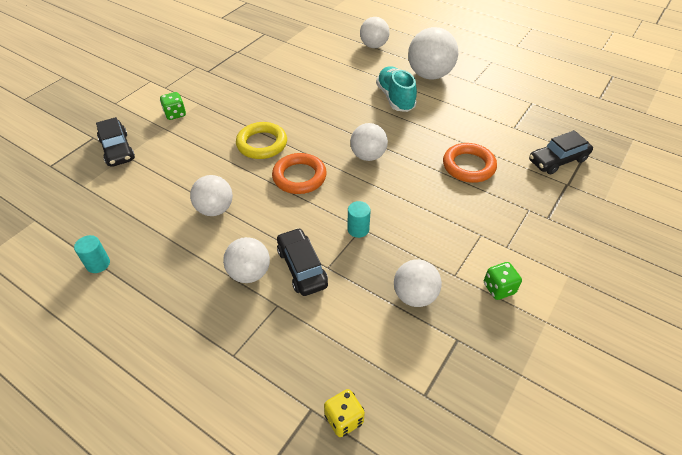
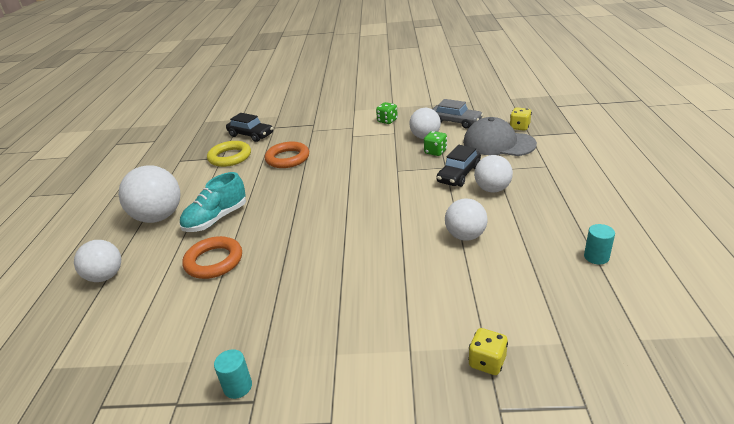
camera: 120 degrees left, 15 degrees down
(117, 149) = (487, 362): black car -> yellow dice
(175, 114) = (376, 360): green dice -> green dice (435, 152)
(262, 144) = (359, 258): yellow ring -> yellow ring (230, 157)
(299, 177) = (378, 216): orange ring -> orange ring (214, 261)
(327, 355) = (498, 143): none -> grey cap
(358, 229) = (400, 171): turquoise cylinder -> turquoise cylinder (238, 386)
(368, 156) = (317, 198): white ball -> none
(430, 357) = (455, 122): none -> grey car

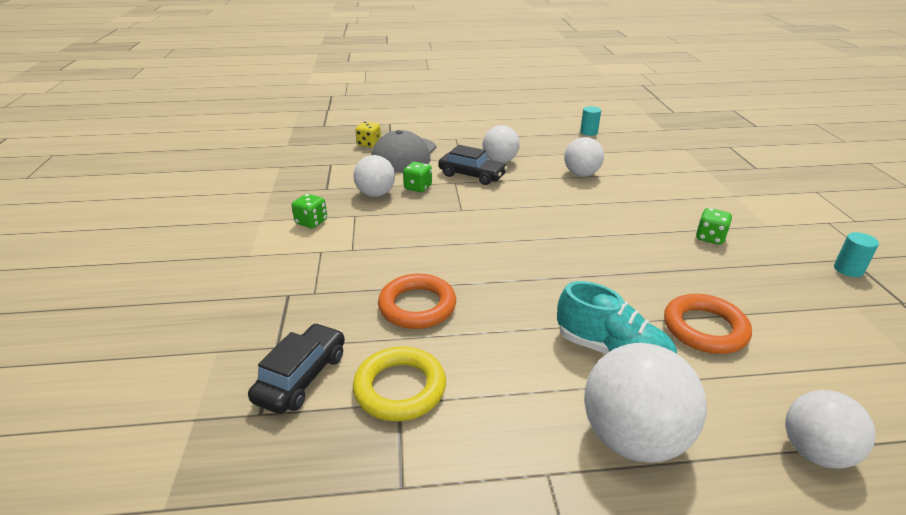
camera: 100 degrees left, 0 degrees up
(323, 298) = (710, 238): none -> green dice
(455, 122) = (339, 176): grey car -> none
(487, 362) = (721, 170): yellow dice -> none

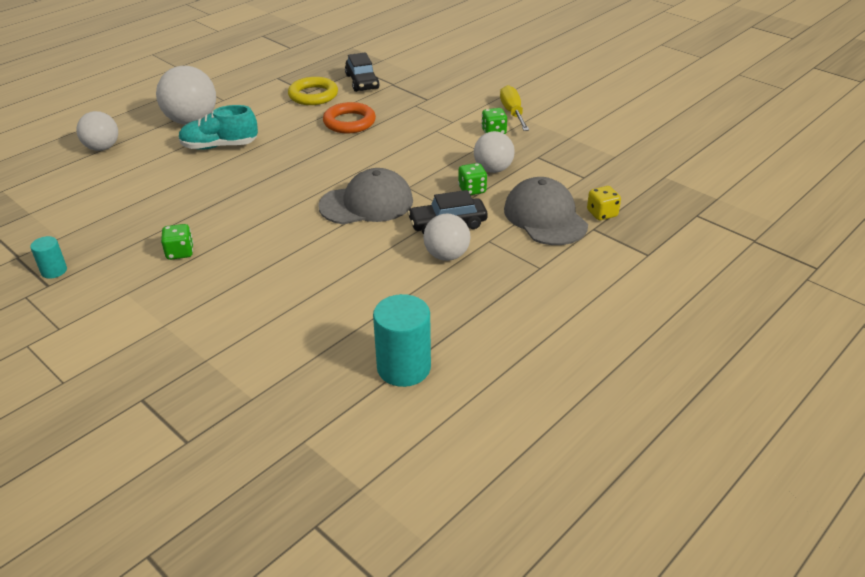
camera: 140 degrees right, 5 degrees up
(256, 232) = (513, 113): none -> yellow screwdriver
(511, 211) = (366, 203): none -> grey cap
(581, 174) = (346, 278): white ball -> none
(588, 132) = (404, 368): turquoise cylinder -> turquoise cylinder, size x1.88
(704, 328) = (168, 179): orange ring -> none

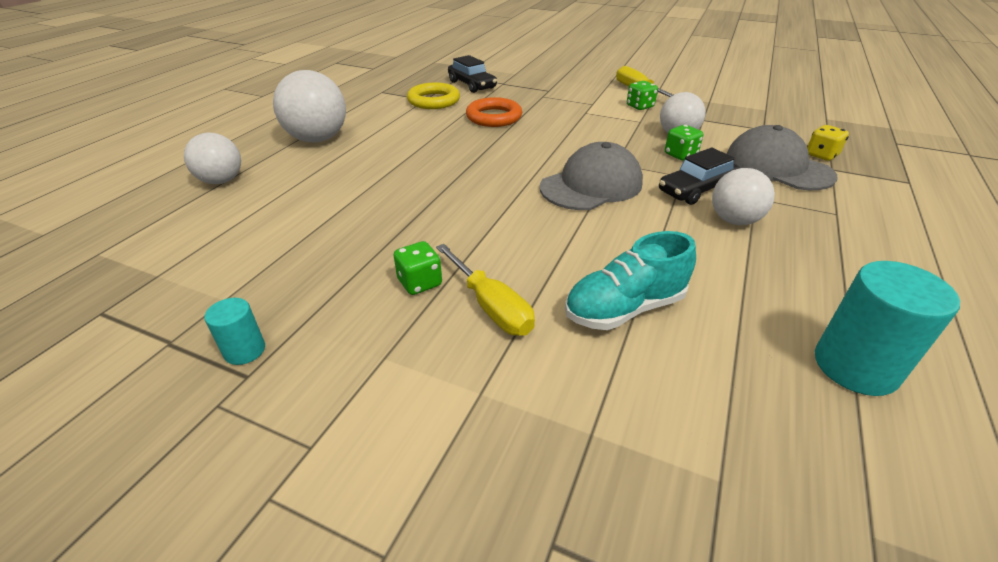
camera: 20 degrees left, 0 degrees up
(211, 278) = (490, 306): none -> yellow screwdriver
(219, 146) = (371, 157): turquoise shoe -> turquoise shoe (624, 308)

